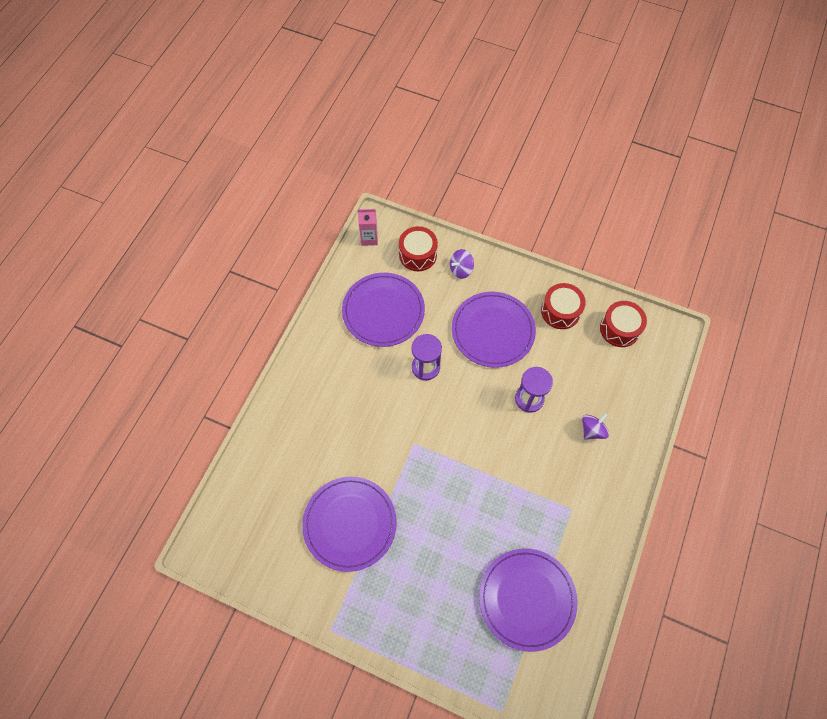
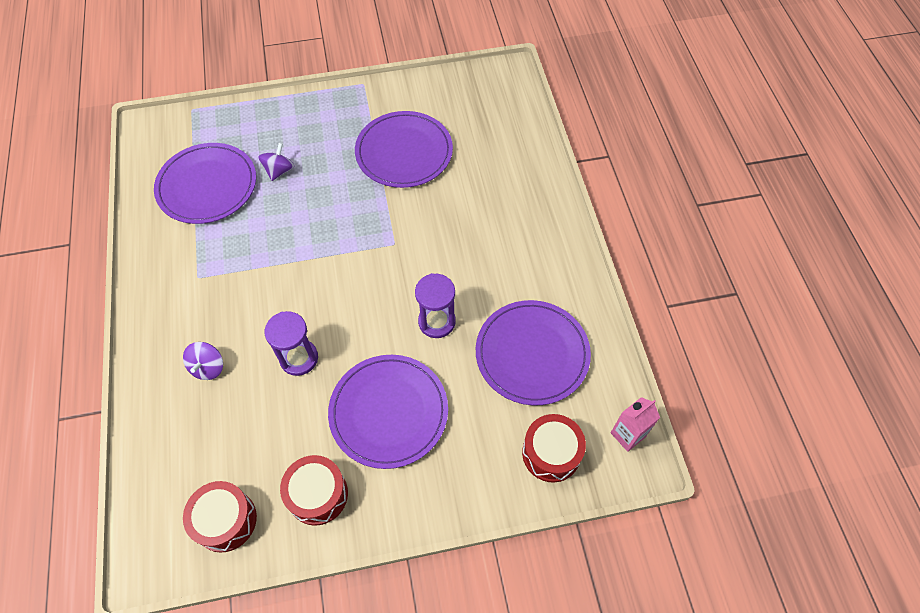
camera: 145 degrees right, 5 degrees down
(461, 269) = (482, 469): purple spinning top -> purple spinning top (279, 171)

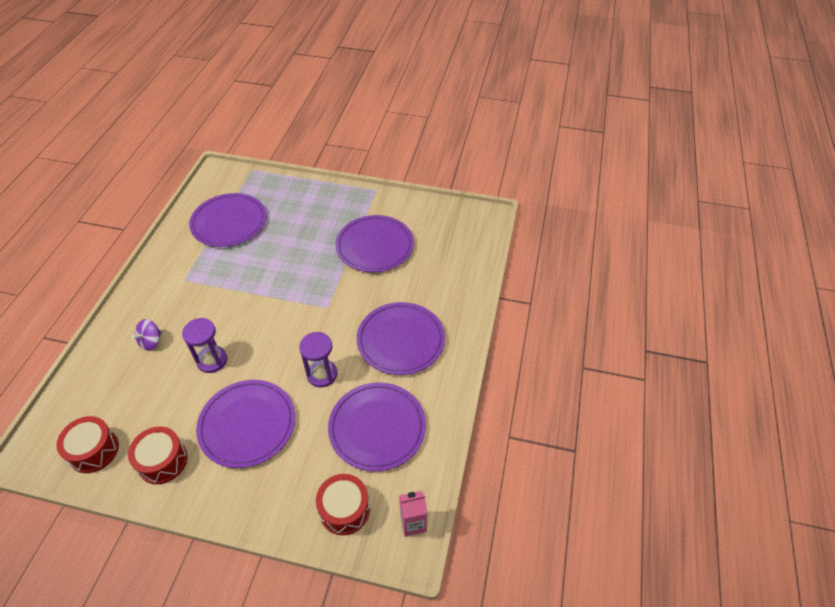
camera: 25 degrees right, 10 degrees down
(279, 171) = (281, 229): purple spinning top -> none
(499, 249) = (400, 340): none -> purple plate

